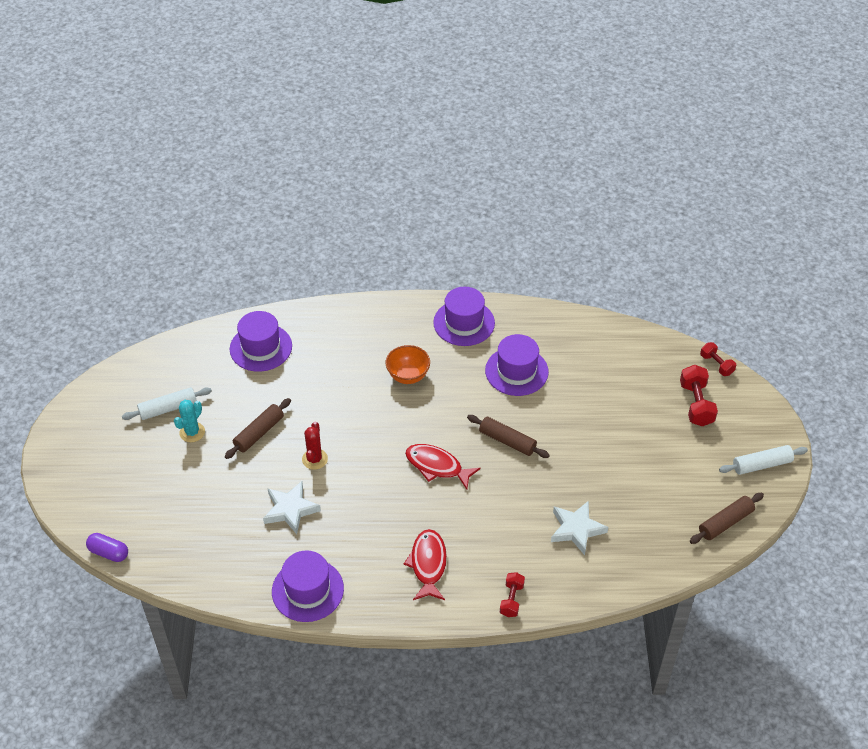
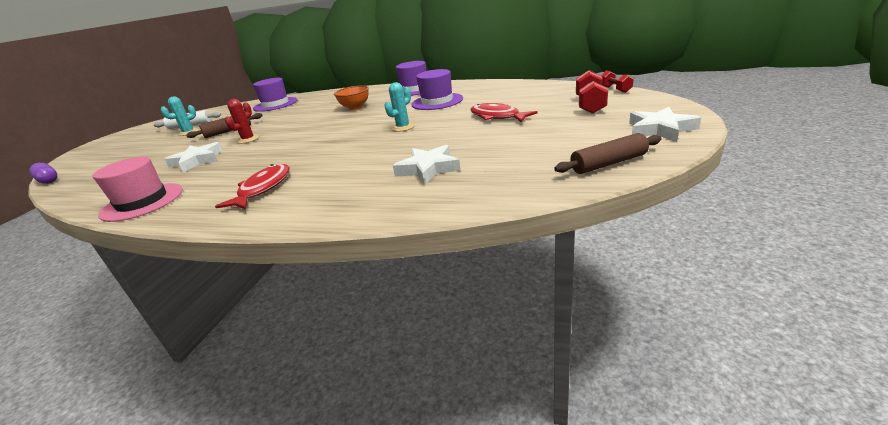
camera: 20 degrees right, 20 degrees down
(307, 590) = (142, 202): purple hat -> pink hat
(437, 466) = (333, 140): red fish -> red fish (497, 117)
(507, 441) = (403, 127): brown rolling pin -> turquoise cactus
(511, 599) = (316, 214): red dumbbell -> none
(761, 464) = (660, 129): white rolling pin -> white star

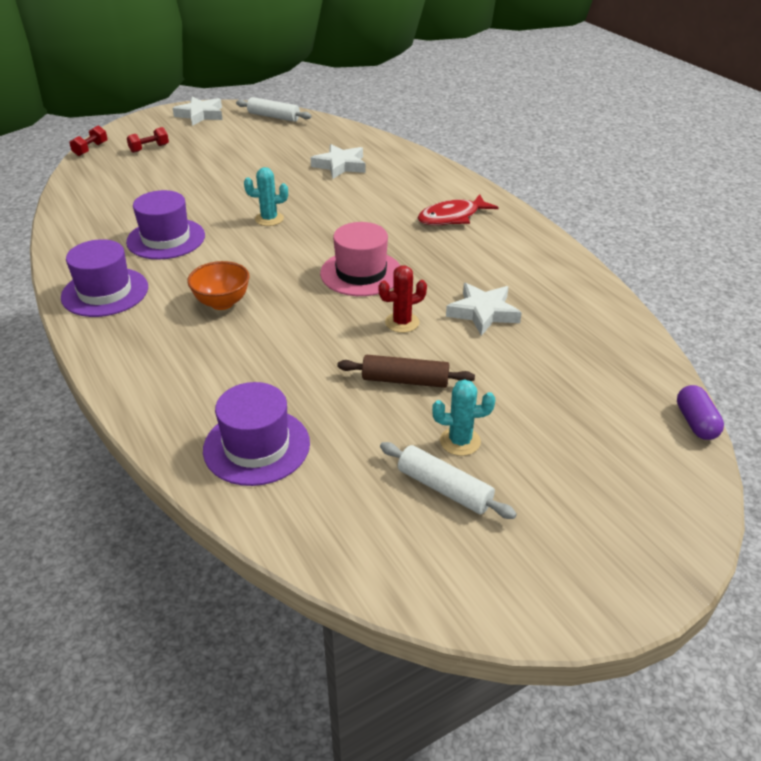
camera: 140 degrees left, 10 degrees up
(142, 202) = (556, 267): pink hat -> pink hat (361, 273)
(497, 117) = (205, 179): red fish -> none
(590, 105) = (149, 148): red dumbbell -> red dumbbell, size x0.63
(608, 163) = (273, 117): brown rolling pin -> white rolling pin

